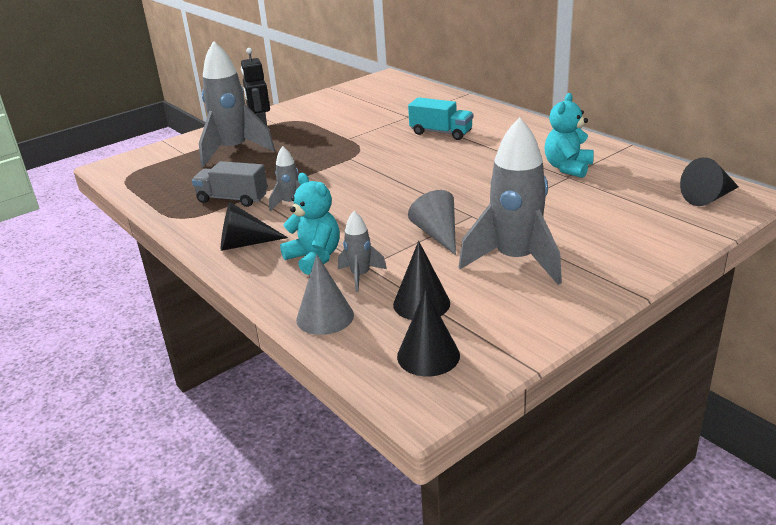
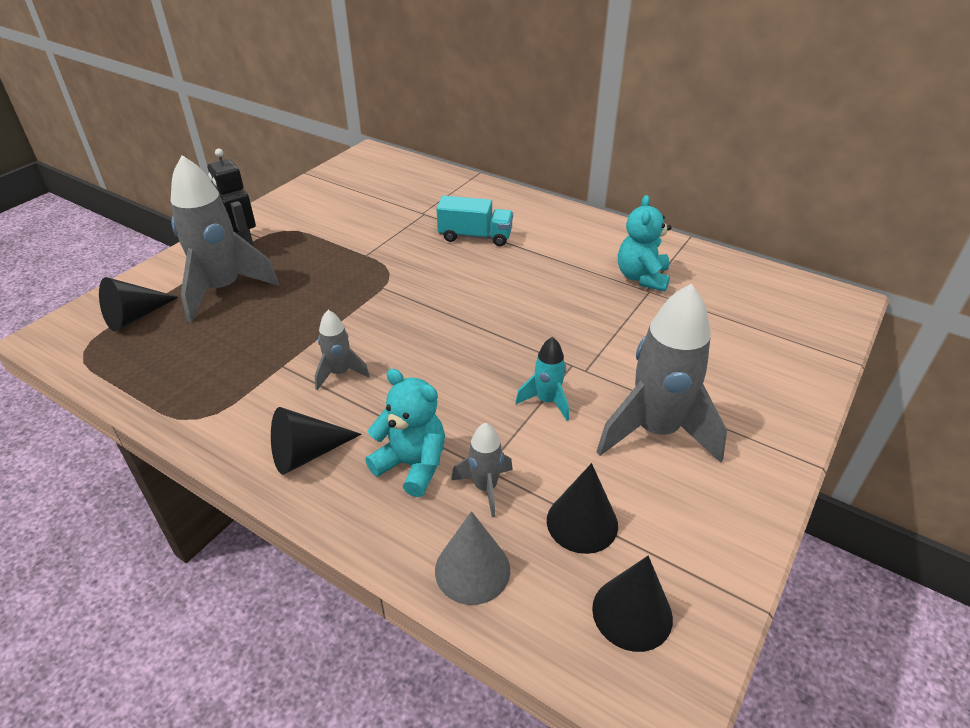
camera: 20 degrees left, 10 degrees up
(232, 199) = (256, 374): grey truck -> none
(437, 234) = (547, 401): grey cone -> turquoise rocket
(708, 198) = (805, 306): black cone -> black cone (135, 316)

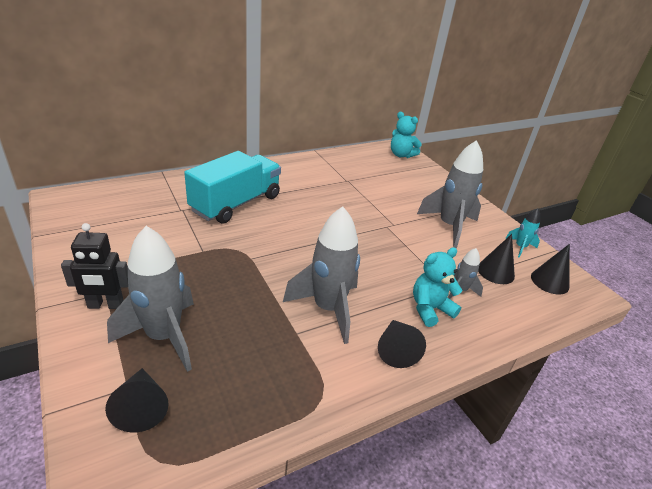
camera: 65 degrees left, 5 degrees down
(340, 373) = (328, 309): grey rocket -> grey rocket, size x2.05
(472, 570) = (512, 317): grey cone -> none
(475, 236) = (236, 203): turquoise truck -> turquoise truck, size x1.78
(547, 401) = (409, 245): turquoise rocket -> turquoise rocket (520, 247)
(642, 278) = (335, 177): turquoise teddy bear -> turquoise teddy bear (401, 155)

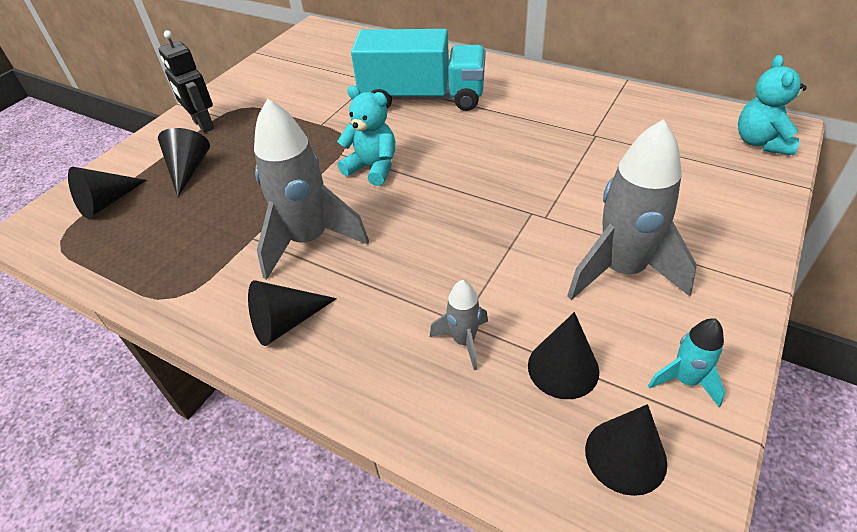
camera: 65 degrees right, 10 degrees up
(164, 336) = (188, 169): grey rocket -> black cone
(430, 309) = (389, 325): turquoise teddy bear -> turquoise teddy bear (373, 168)

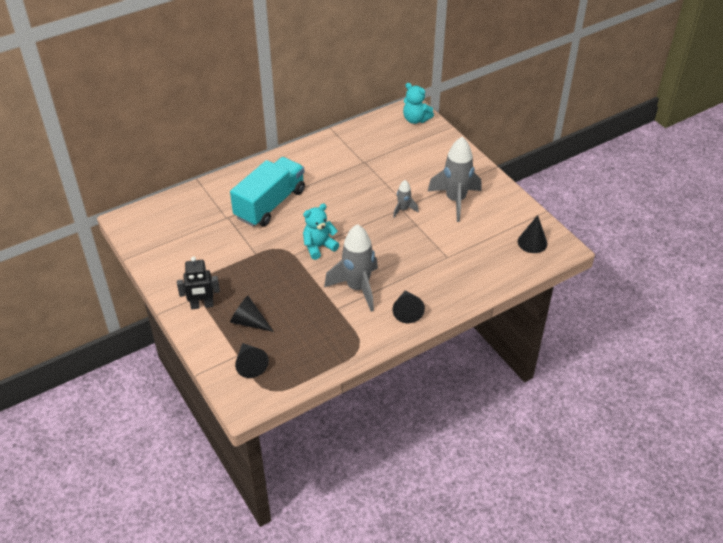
camera: 65 degrees left, 0 degrees up
(464, 341) = (458, 260): grey rocket -> grey rocket (403, 209)
(563, 368) = (489, 239): black cone -> none
(685, 380) = (514, 213): turquoise rocket -> none

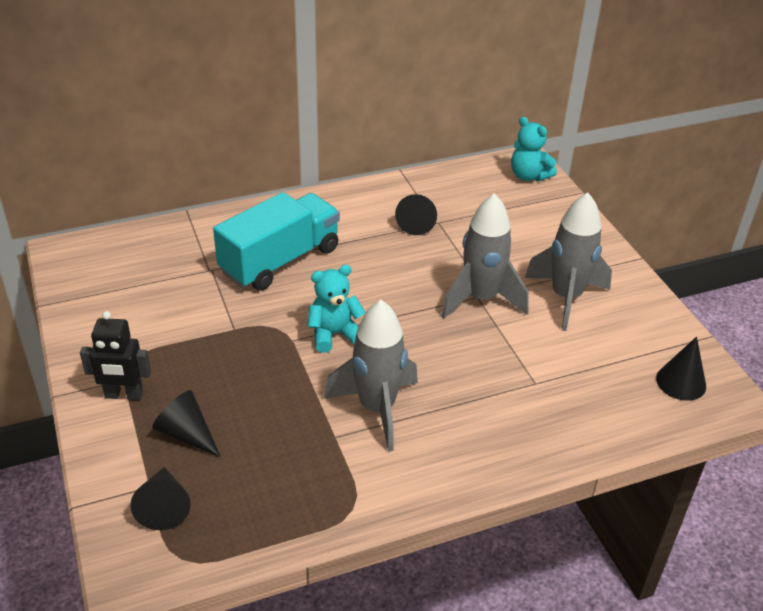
camera: 10 degrees right, 5 degrees down
(403, 209) = (480, 299): grey rocket -> grey rocket, size x2.05
(407, 311) = (448, 461): black cone -> black cone (416, 222)

